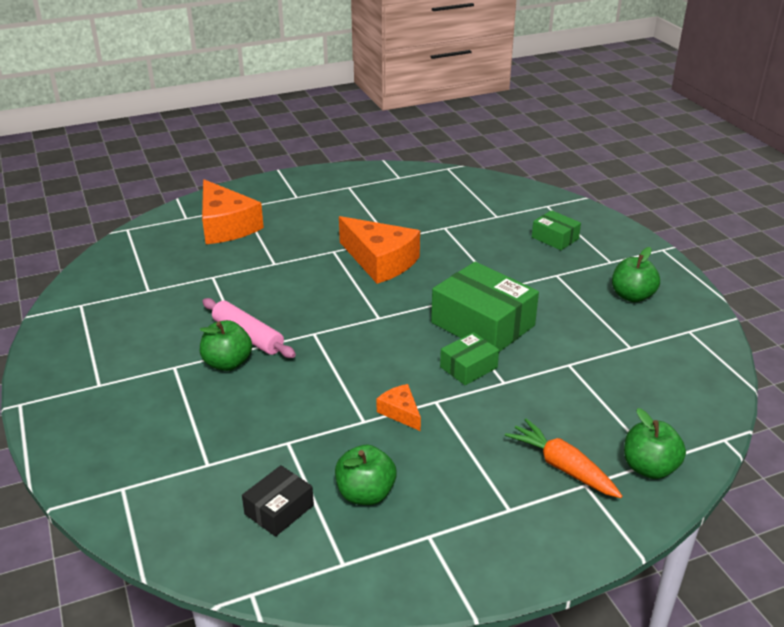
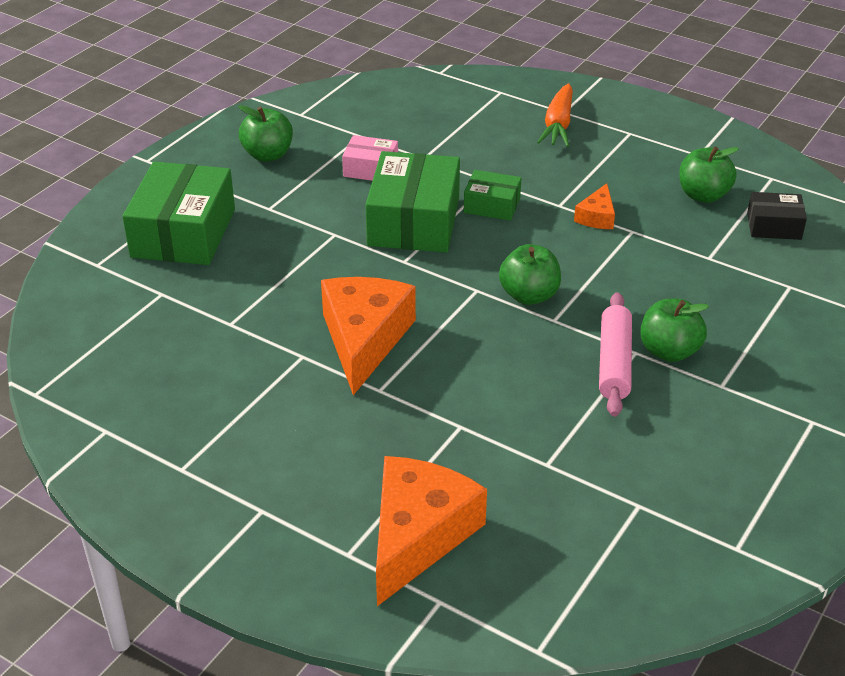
camera: 125 degrees left, 5 degrees up
(555, 238) = (183, 233): green box -> green box, size x1.92
(572, 332) = (370, 169): none -> pink box
(649, 468) = (512, 92): green apple -> green apple (529, 295)

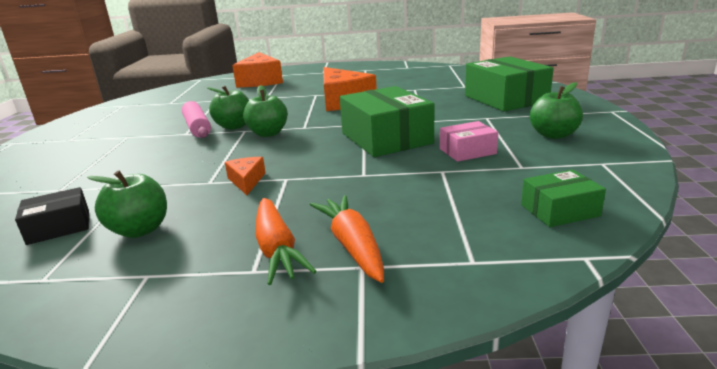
camera: 150 degrees right, 15 degrees down
(492, 205) = (342, 161): green box -> green box (559, 210)
(607, 140) = (277, 249): none -> orange carrot
(669, 351) = (163, 138): green apple -> green apple (234, 126)

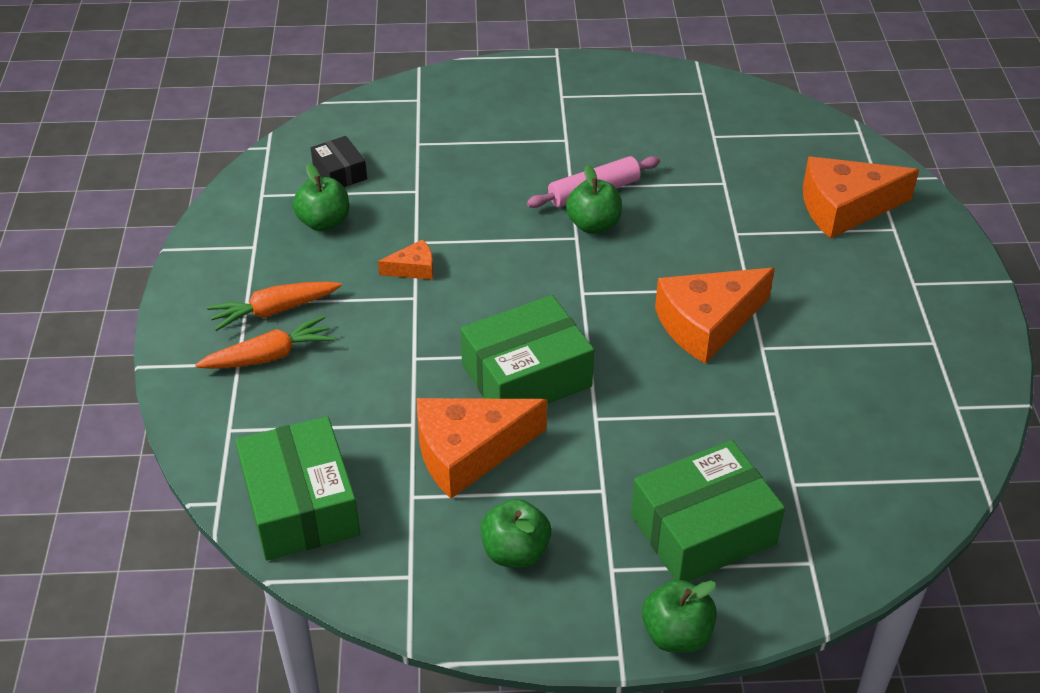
camera: 85 degrees right, 20 degrees up
(268, 133) = (560, 262): green apple -> green apple (676, 634)
(467, 151) = (468, 452): pink box -> orange cheese
(559, 210) = (300, 505): green box -> green box, size x1.92

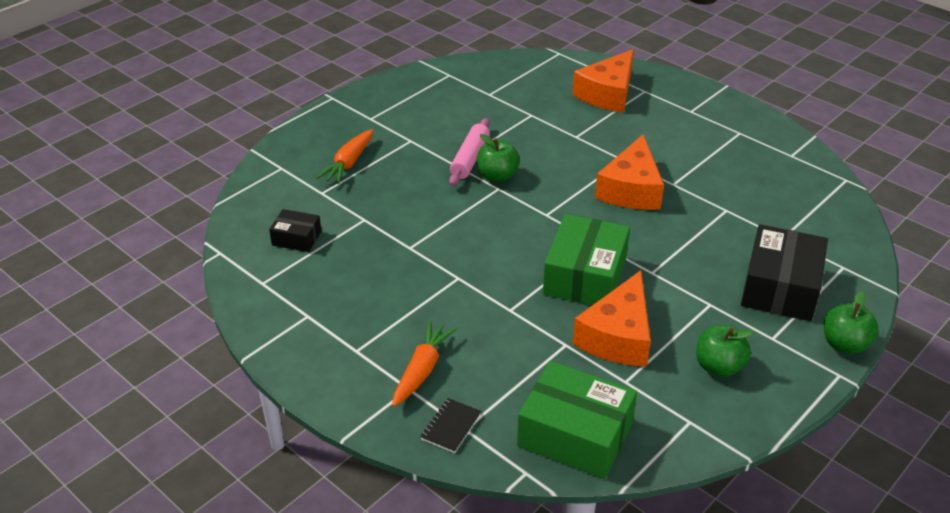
camera: 45 degrees left, 5 degrees down
(221, 419) = (451, 427): none -> black notebook
(274, 311) = (383, 343): orange carrot -> orange carrot (348, 163)
(324, 222) = (333, 272): green apple -> none
(413, 268) = (432, 263): orange cheese -> none
(703, 529) = (780, 287): green box -> black box

